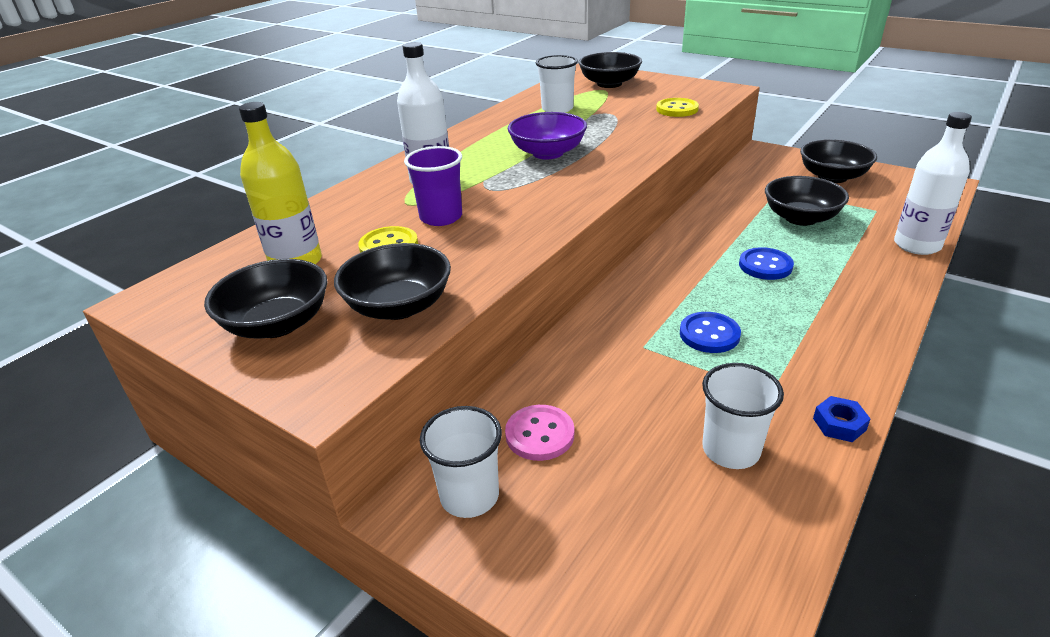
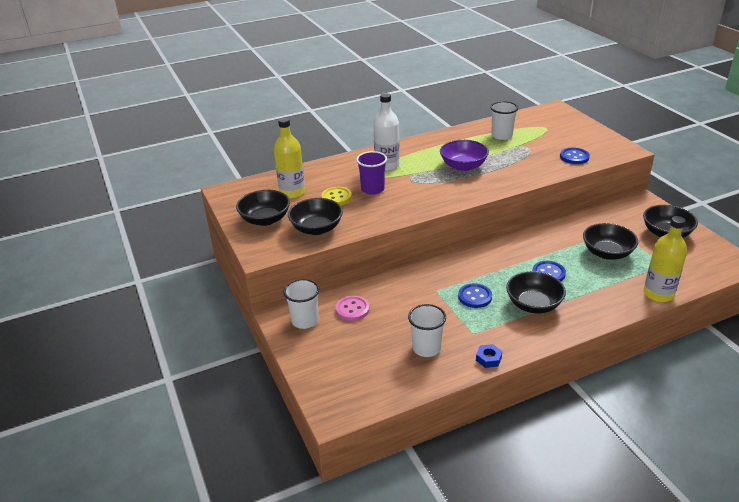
camera: 30 degrees right, 0 degrees up
(609, 84) = (556, 124): black bowl -> black bowl (533, 305)
(677, 109) = (574, 157): yellow button -> blue button
(917, 245) = (658, 294): white bottle -> yellow bottle

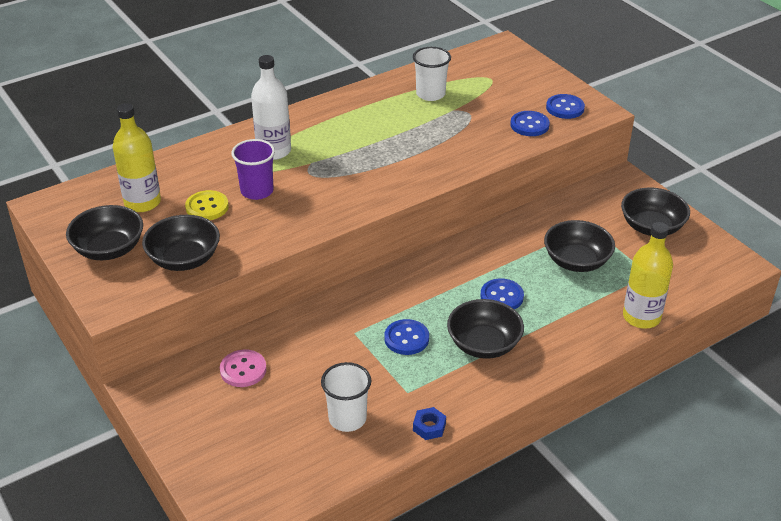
camera: 10 degrees left, 5 degrees up
(305, 321) = (179, 392): white cup -> none
(463, 166) = (380, 147): purple bowl -> none
(601, 147) = (565, 108): none -> blue button

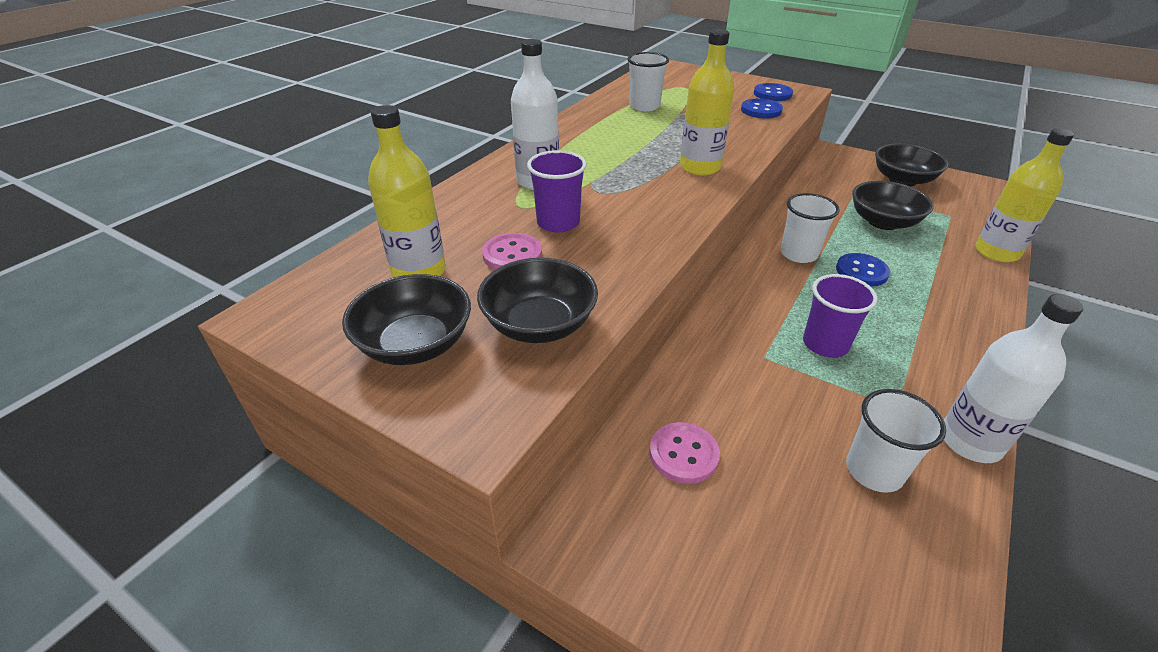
camera: 25 degrees left, 0 degrees up
(207, 207) = (512, 255): yellow button -> pink button
(406, 338) = (825, 344): blue button -> purple cup
(407, 171) = (700, 167): none -> yellow bottle
(429, 427) = (970, 442): blue nut -> white bottle
(468, 267) = (798, 254): none -> white cup
(484, 344) = (904, 324): black bowl -> none

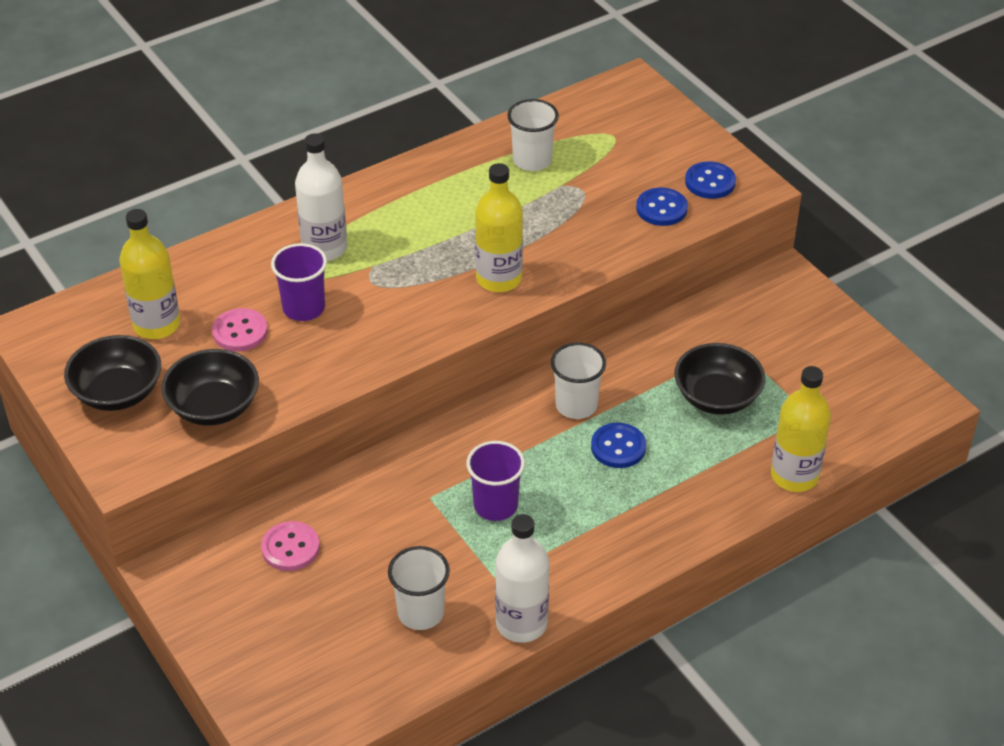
camera: 25 degrees right, 5 degrees up
(902, 180) = (818, 347): black bowl -> none

